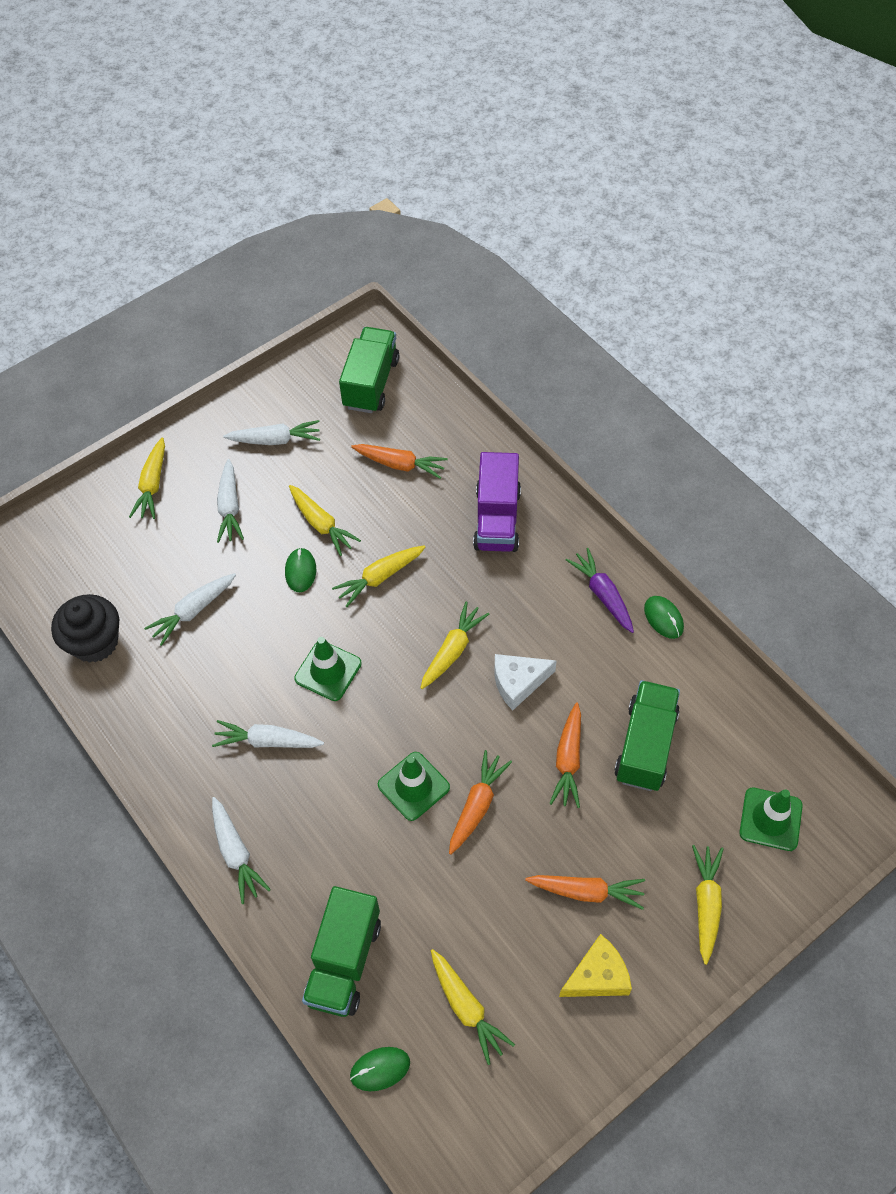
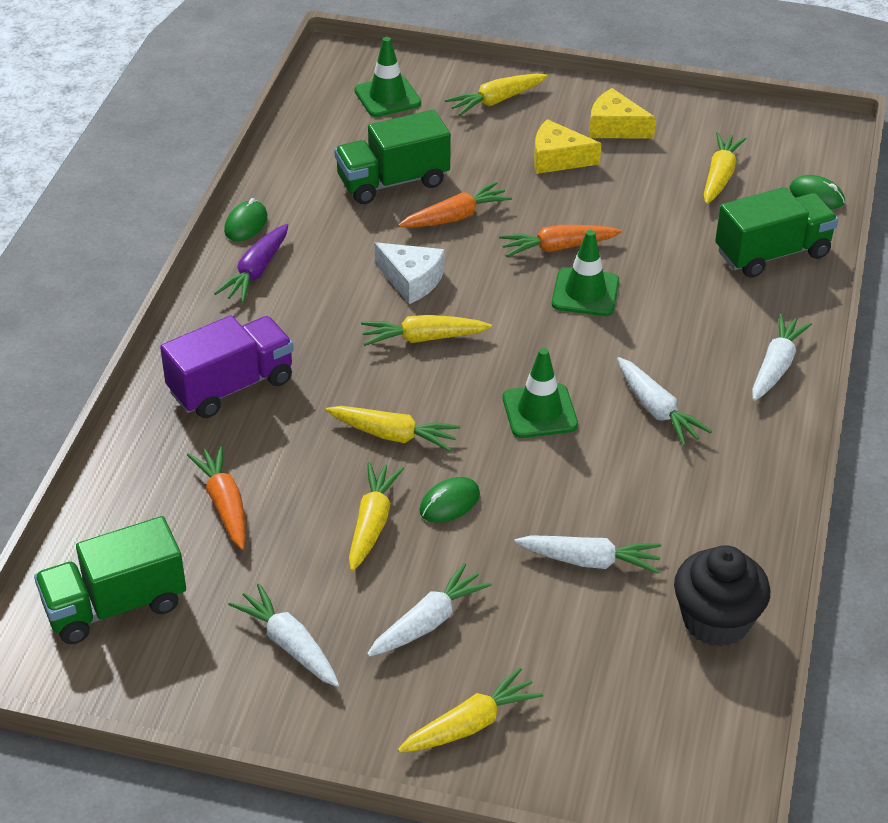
camera: 130 degrees left, 15 degrees down
(587, 892) = (557, 159): orange carrot -> yellow cheese

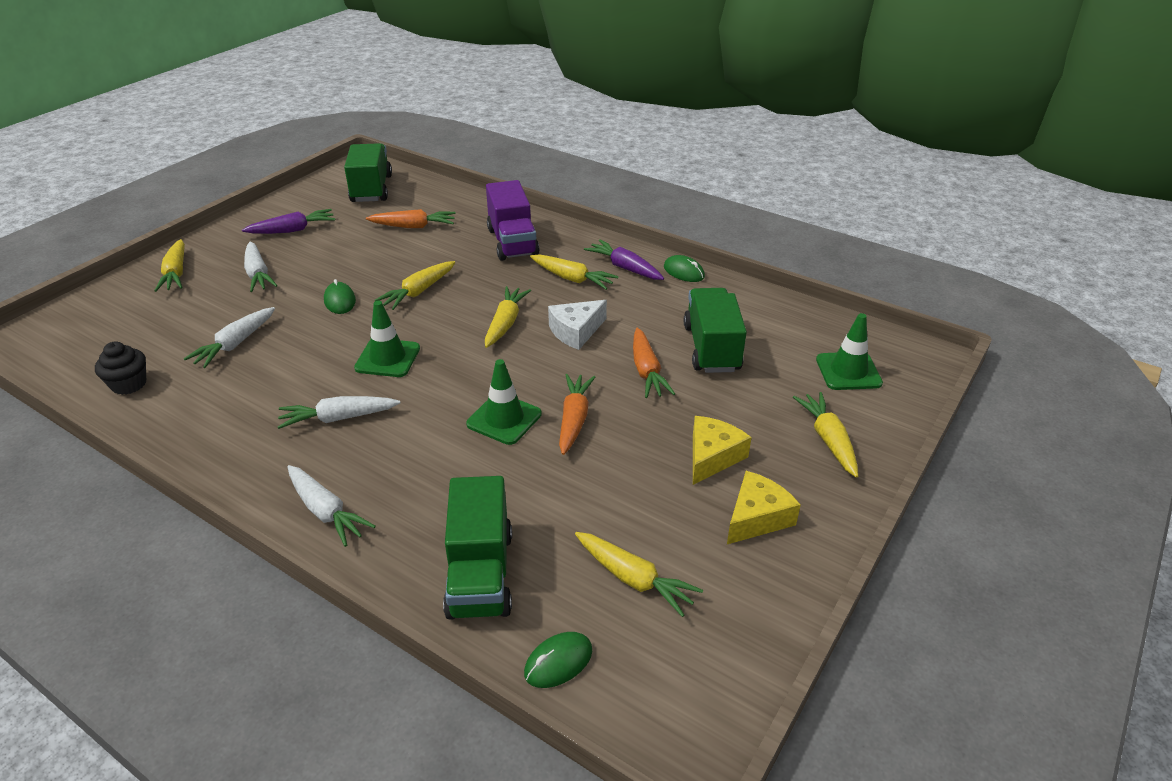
camera: 110 degrees right, 5 degrees down
(289, 644) = (293, 230): white carrot -> purple carrot
(372, 522) = (352, 270): yellow carrot -> yellow carrot (572, 279)
(716, 620) = (129, 384): black cupcake -> black cupcake, size x0.66

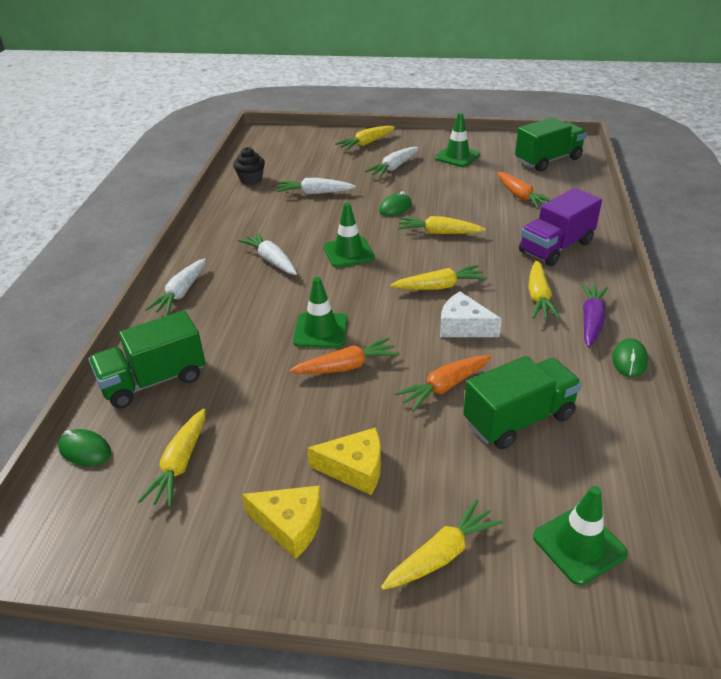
camera: 65 degrees right, 0 degrees up
(293, 230) = (457, 156): purple carrot -> green traffic cone

